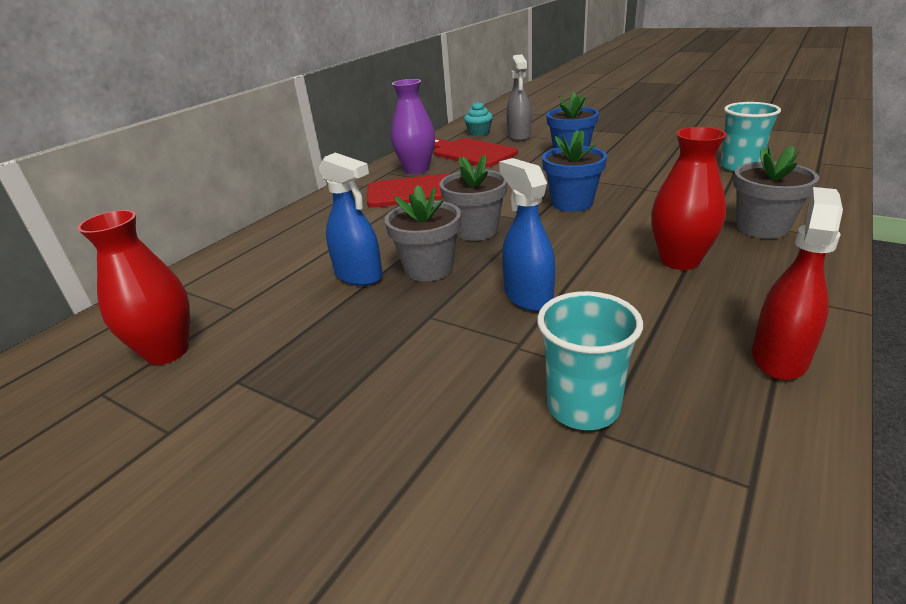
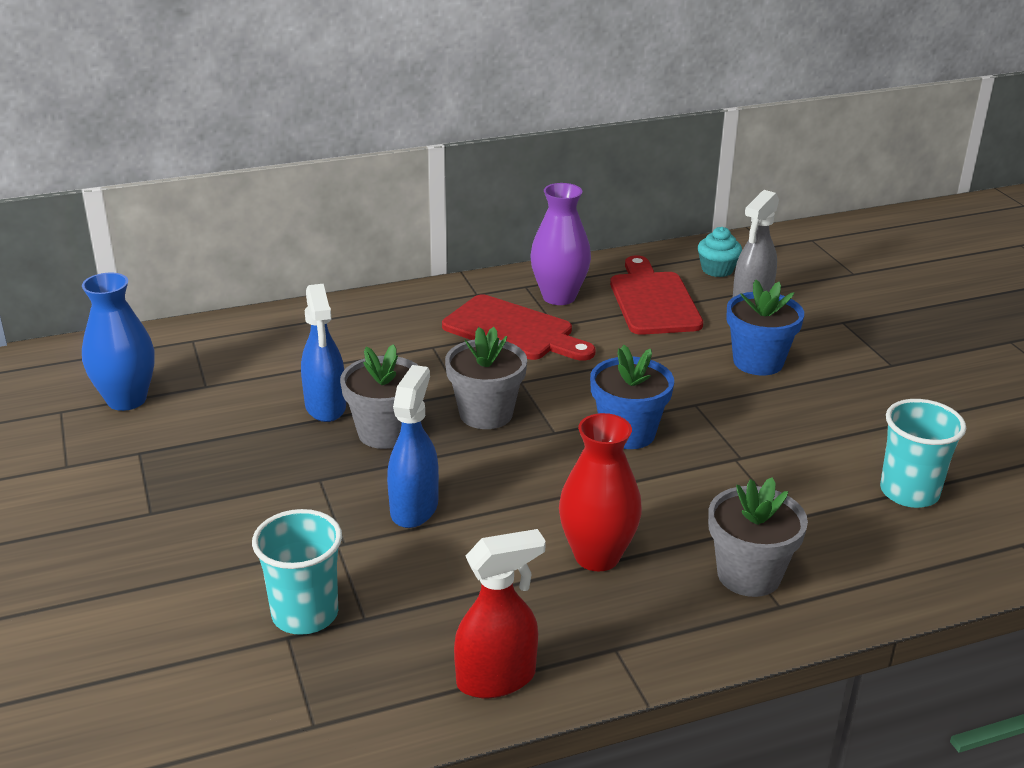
camera: 35 degrees right, 0 degrees up
(167, 351) = (126, 400): red vase -> blue vase

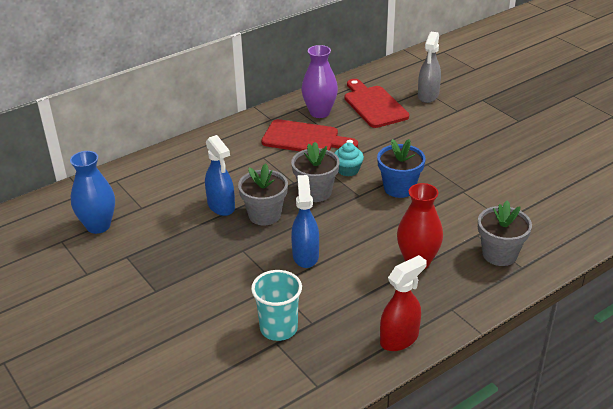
camera: 15 degrees left, 5 degrees up
(717, 269) = (400, 79): turquoise cupcake -> turquoise cupcake (348, 170)
(758, 362) = (448, 132): blue flower pot -> none
(909, 492) = (558, 192): turquoise cup -> none

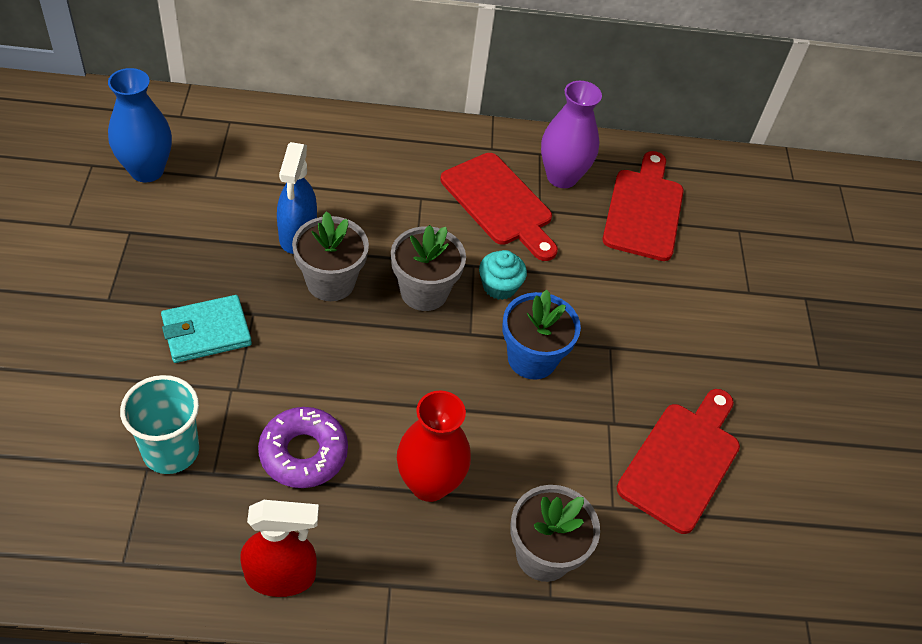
camera: 30 degrees right, 15 degrees up
(229, 271) = (206, 332): none -> turquoise wallet
(305, 255) = (311, 374): blue spray bottle -> none
(345, 287) = (303, 453): none -> purple donut
(428, 96) = (734, 242): grey spray bottle -> none
(510, 186) = (682, 461): none -> red cutting board

